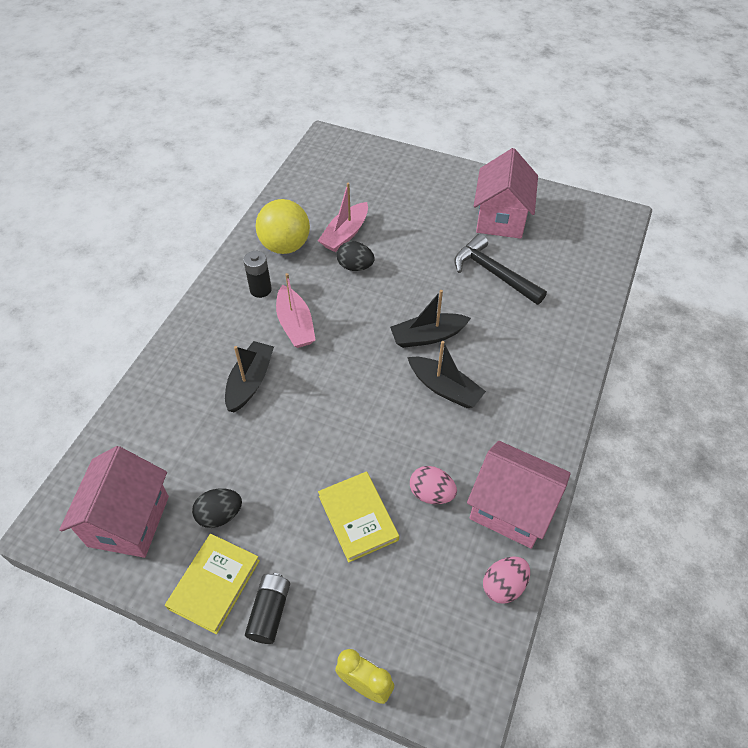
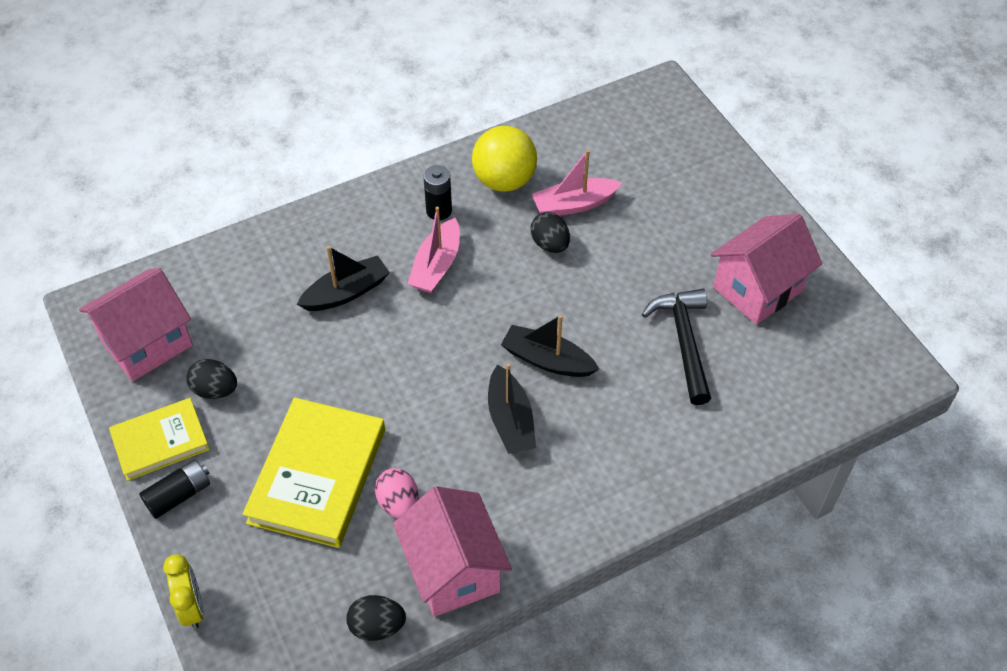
camera: 40 degrees right, 0 degrees up
(358, 518) = (317, 476): yellow book -> yellow book, size x1.61
(503, 586) = (377, 626): pink egg -> black egg

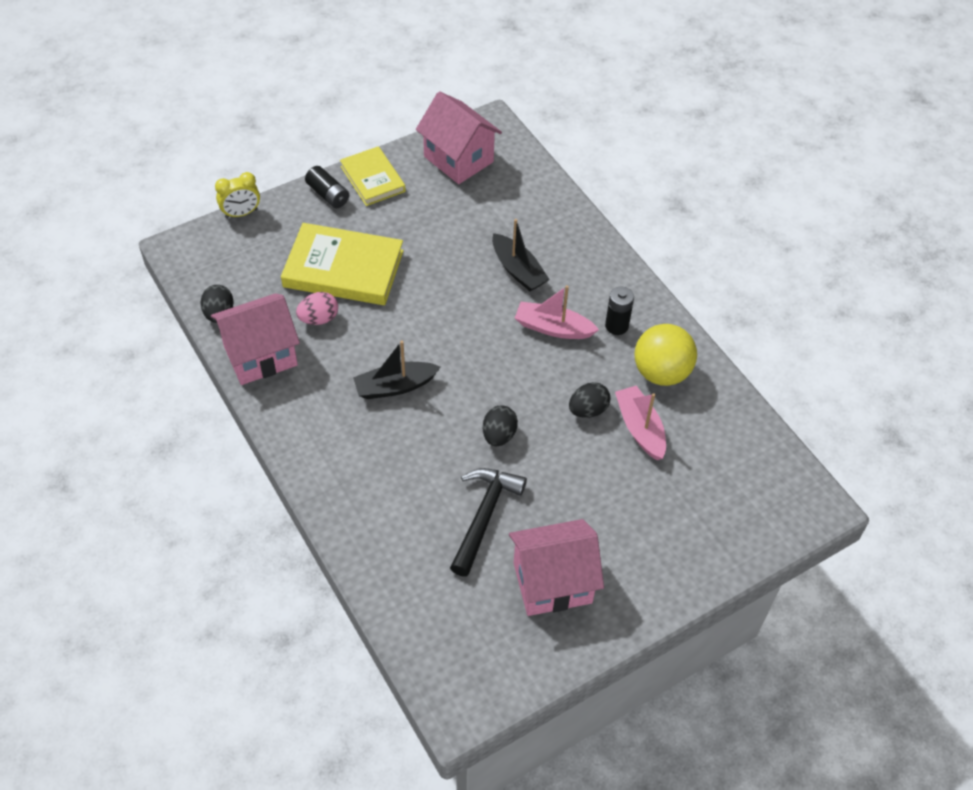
camera: 85 degrees right, 0 degrees up
(215, 390) = (418, 202): black egg -> black egg (499, 435)
(547, 360) = (457, 410): black boat -> none
(684, 341) = (484, 516): black hammer -> black hammer turned 60 degrees counterclockwise
(757, 289) = (552, 582): pink house -> pink house turned 60 degrees counterclockwise

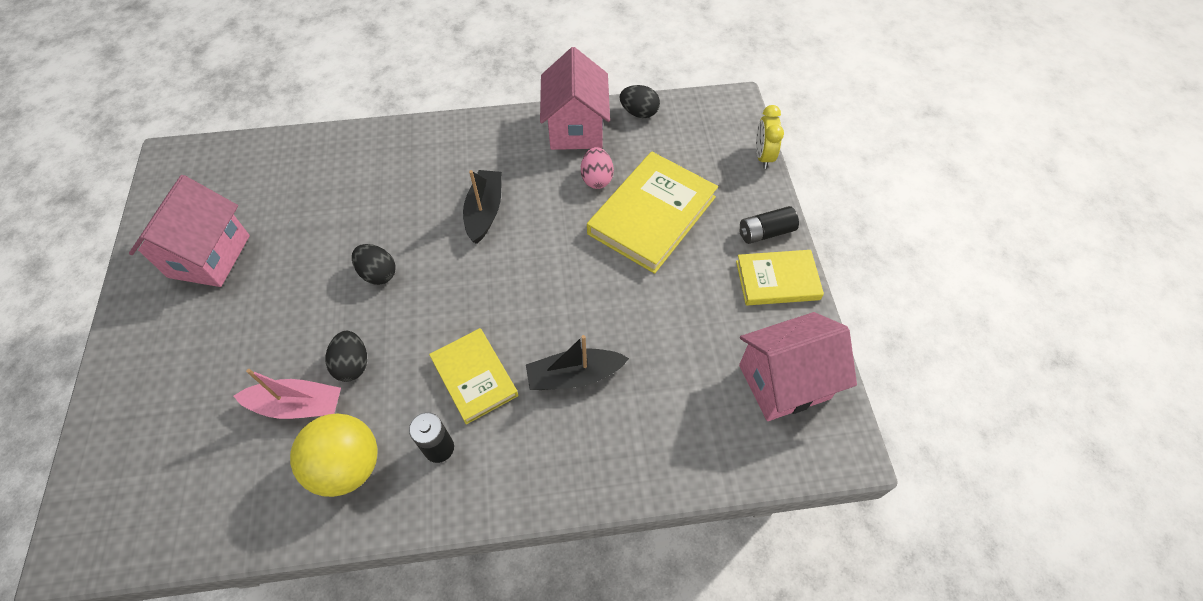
camera: 115 degrees right, 5 degrees up
(484, 516) = (307, 231): black hammer -> none
(553, 328) = (474, 377): pink boat -> yellow book

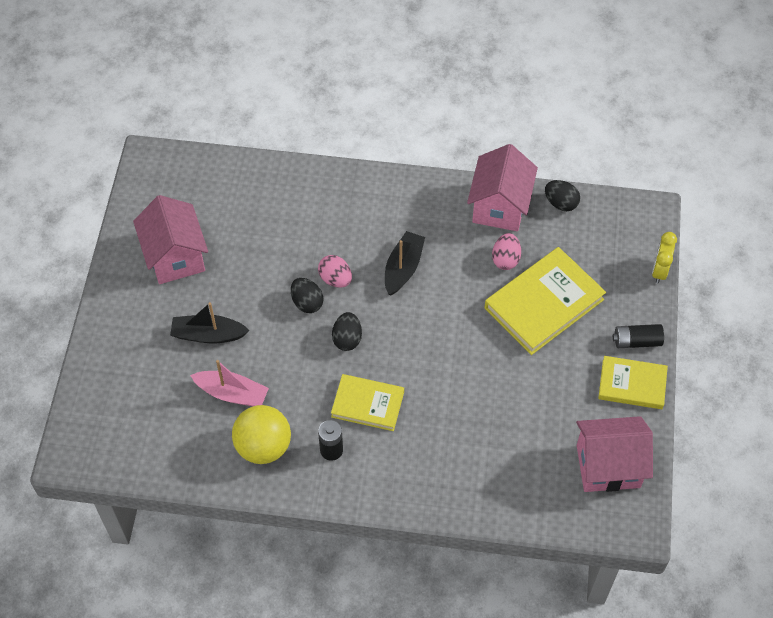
camera: 15 degrees right, 0 degrees up
(209, 256) = (175, 257): pink house -> pink house turned 45 degrees counterclockwise
(352, 364) = (277, 372): black egg -> black egg (347, 339)
(408, 240) = (335, 279): none -> pink egg
(474, 377) = (367, 404): yellow book -> yellow book turned 60 degrees counterclockwise
(574, 376) = (444, 422): black boat -> black boat (208, 335)

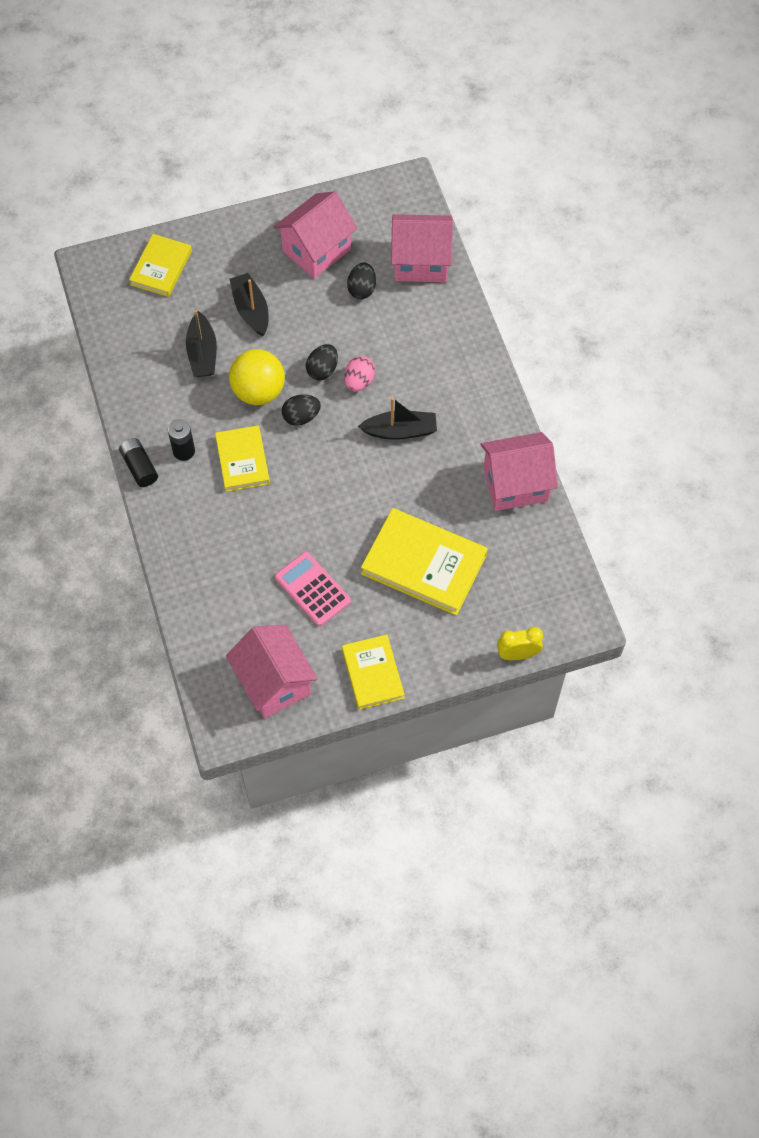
camera: 65 degrees right, 5 degrees up
(113, 392) = (161, 268): none -> yellow book
(232, 393) = (202, 353): pink boat -> black boat
(239, 183) = (420, 262): none -> pink house
(263, 446) = (163, 398): yellow ball -> yellow ball (258, 391)
(505, 259) = (456, 512): pink egg -> none
(528, 399) = (312, 589): none -> pink calculator
(560, 203) = (550, 536): black egg -> black egg (362, 289)
(636, 341) = (423, 661): black battery -> black battery (139, 467)

